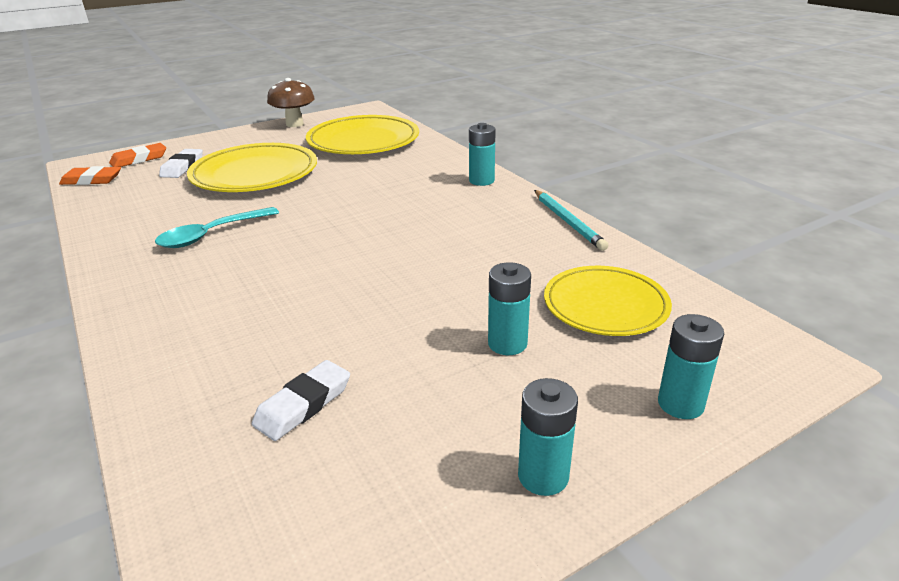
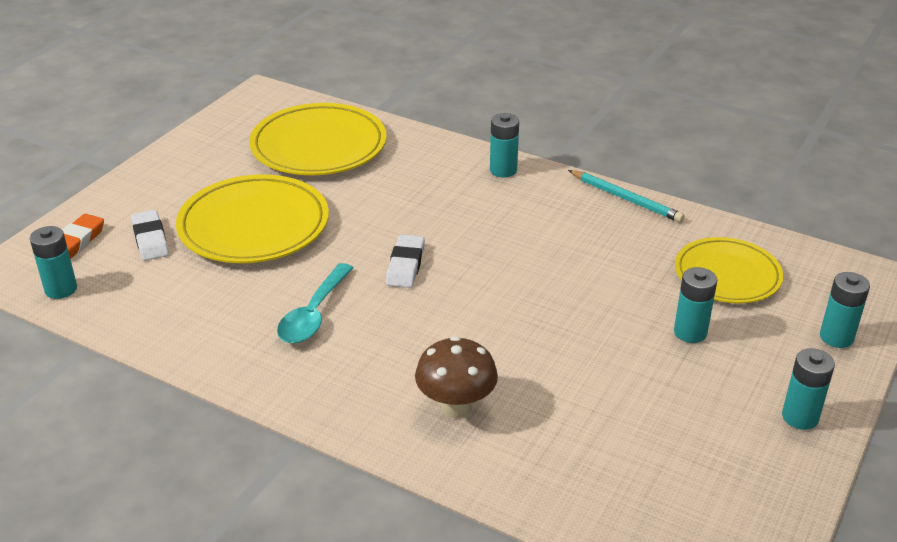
camera: 30 degrees left, 5 degrees up
(92, 180) = (61, 289): orange eraser -> turquoise battery
(294, 124) = (201, 139): brown mushroom -> brown mushroom (456, 407)
(303, 404) = (601, 434): white eraser -> white eraser (405, 265)

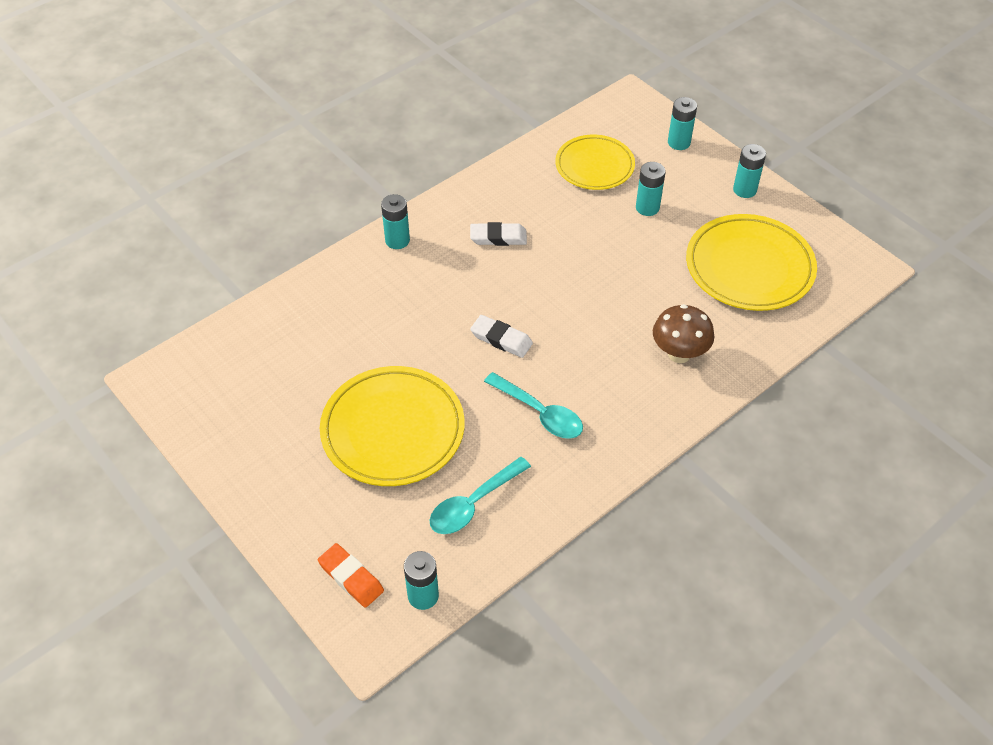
camera: 70 degrees left, 15 degrees up
(150, 239) = (375, 513): white eraser -> white eraser (498, 237)
(178, 295) = (473, 503): none -> turquoise spoon
(318, 146) = (284, 355): yellow plate -> yellow plate (749, 267)
(626, 199) = (477, 183): turquoise pencil -> none

